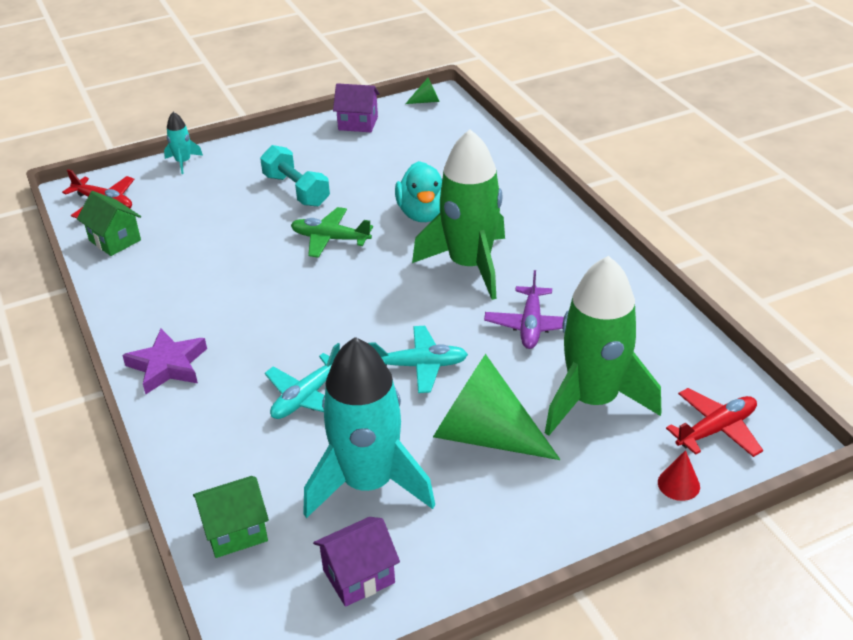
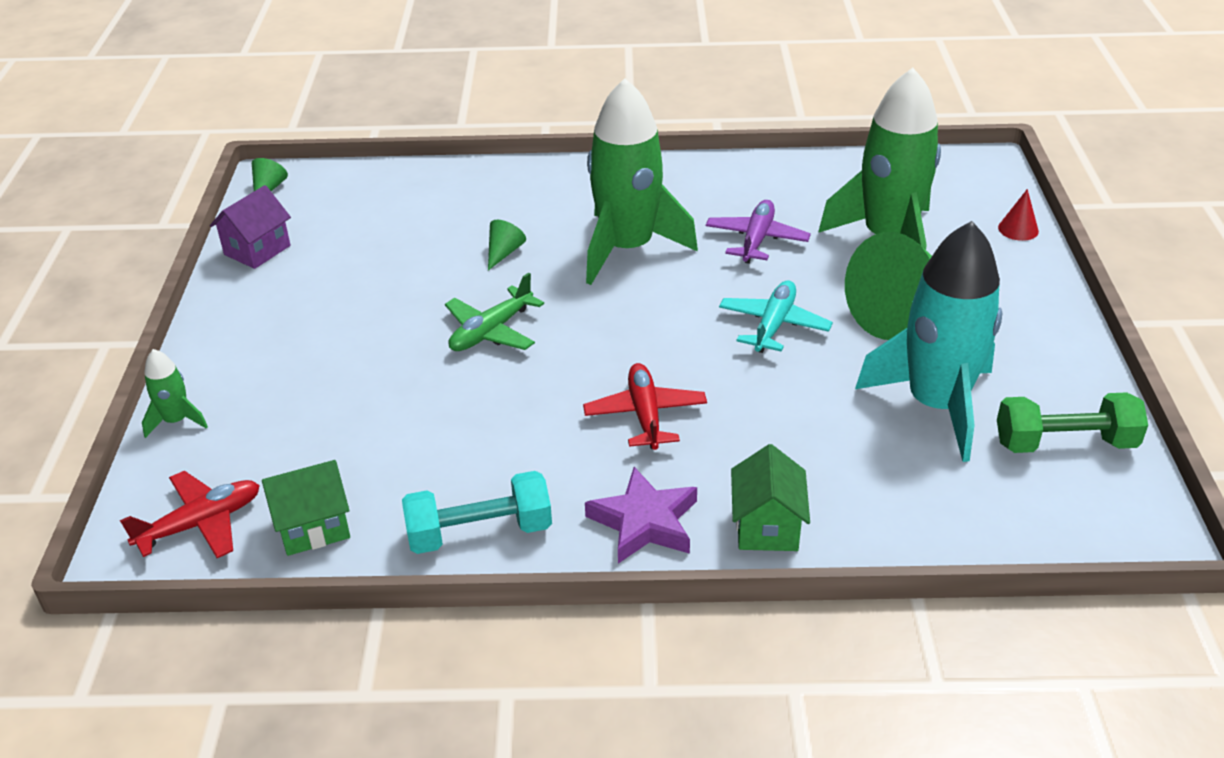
camera: 65 degrees left, 0 degrees up
(183, 162) = (177, 421): turquoise rocket -> green rocket
(235, 531) = (968, 519): green house -> green house (767, 527)
(296, 190) = (358, 334): turquoise dumbbell -> turquoise dumbbell (479, 532)
(307, 397) = (776, 417): turquoise plane -> none
(358, 576) = (1065, 443): purple house -> green dumbbell
(423, 213) = (504, 253): turquoise duck -> green cone
(531, 325) = (756, 240): purple plane -> purple plane turned 105 degrees counterclockwise
(716, 429) = (960, 190): red plane -> red plane (645, 415)

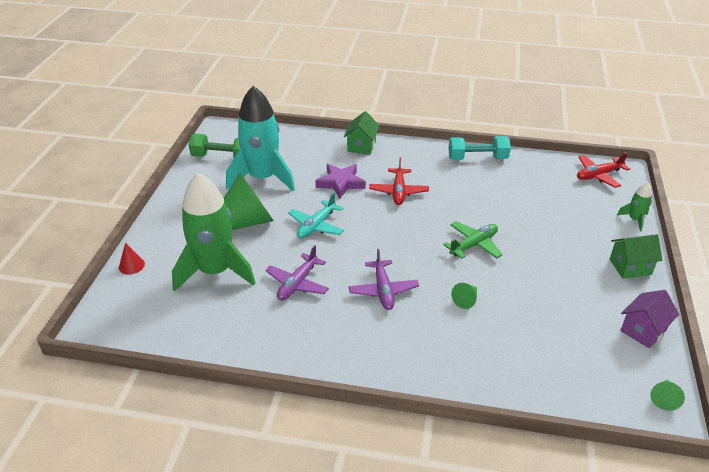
camera: 170 degrees left, 0 degrees up
(313, 527) = (548, 168): green house -> green house (630, 267)
(627, 248) = (383, 290): green rocket -> purple plane
(644, 522) = (409, 153): purple star -> purple star (340, 183)

